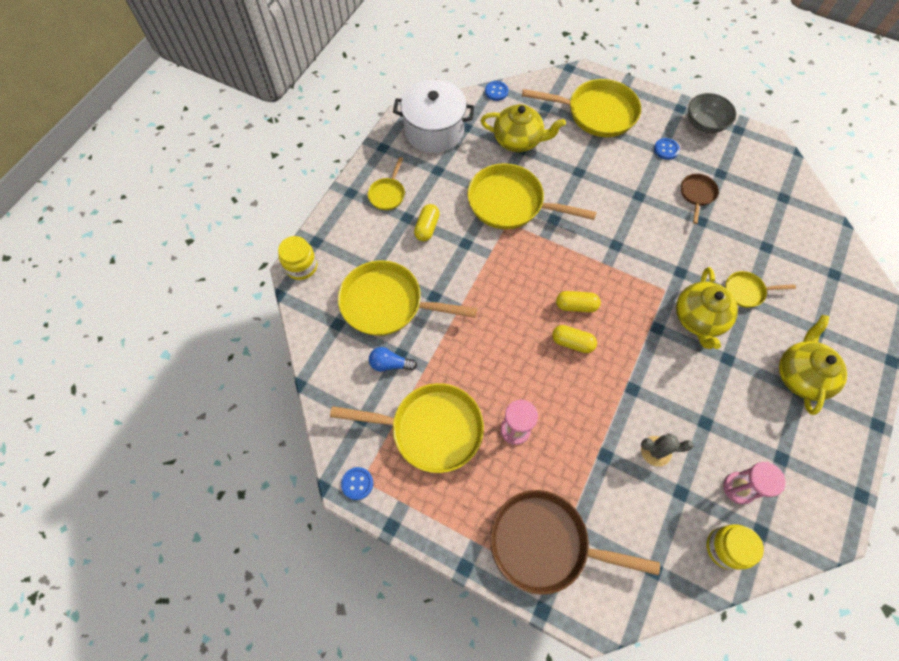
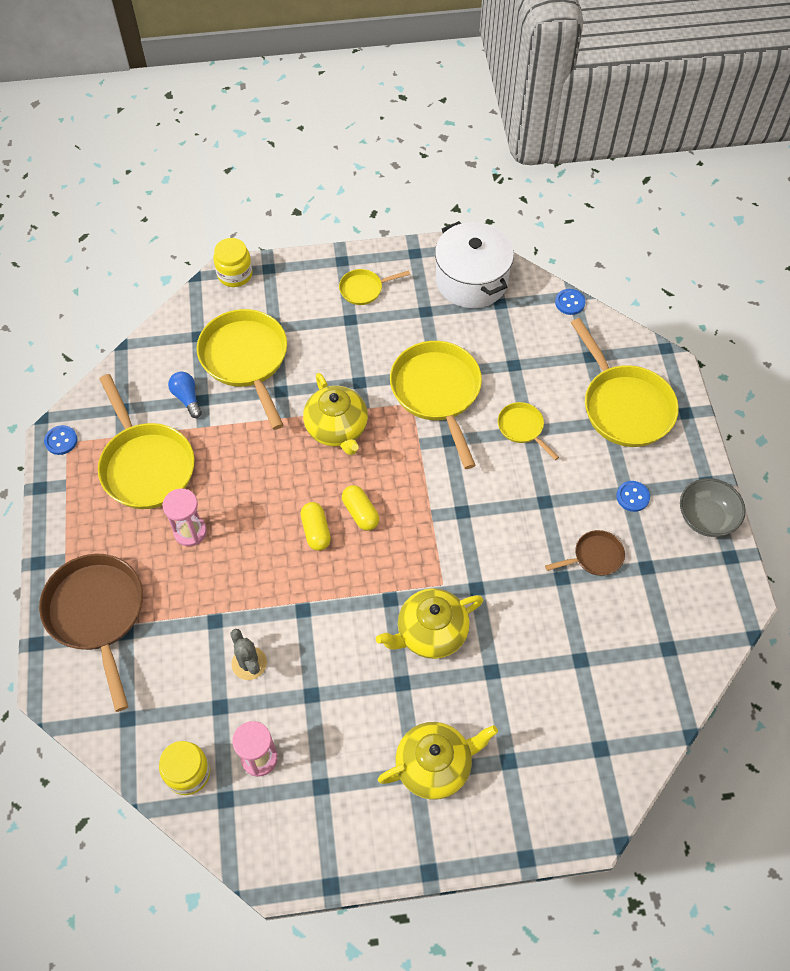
camera: 55 degrees right, 5 degrees down
(427, 227) = (351, 341): yellow capsule -> none
(518, 140) = (522, 356): yellow teapot -> yellow teapot (337, 429)
(746, 291) = (502, 664): yellow pan -> yellow pan (522, 428)

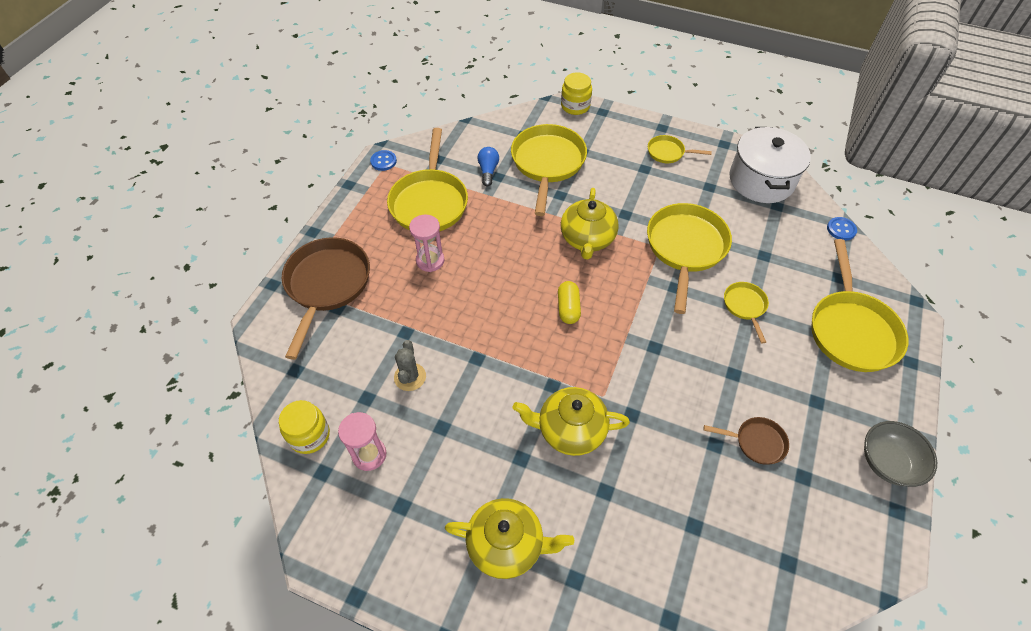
camera: 30 degrees right, 5 degrees down
(316, 531) = (524, 305): yellow capsule -> none
(632, 497) = (821, 409): blue button -> none

